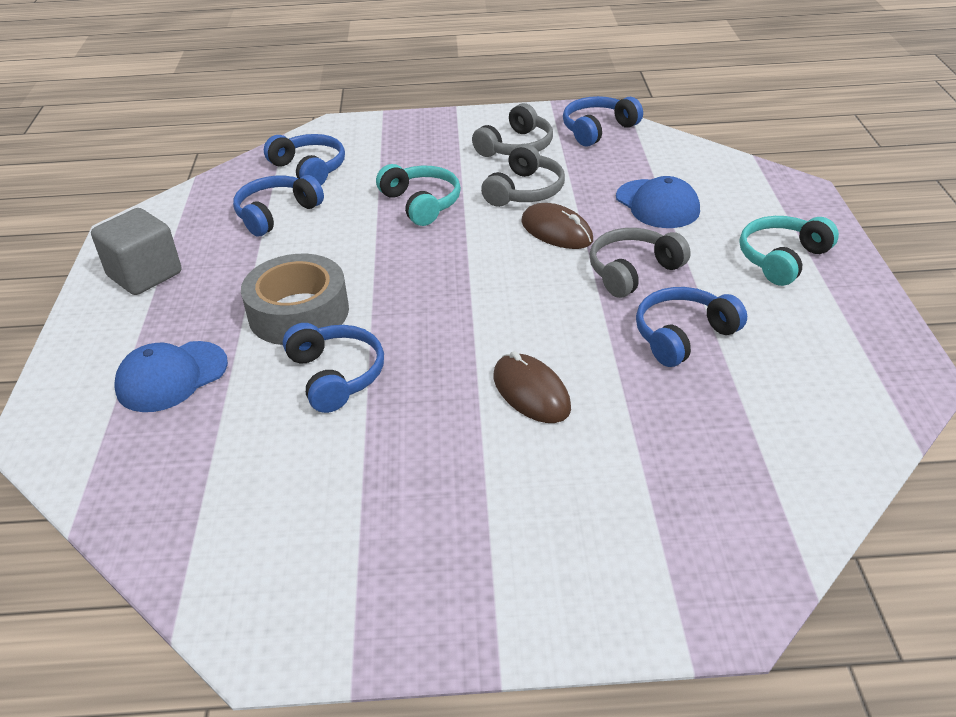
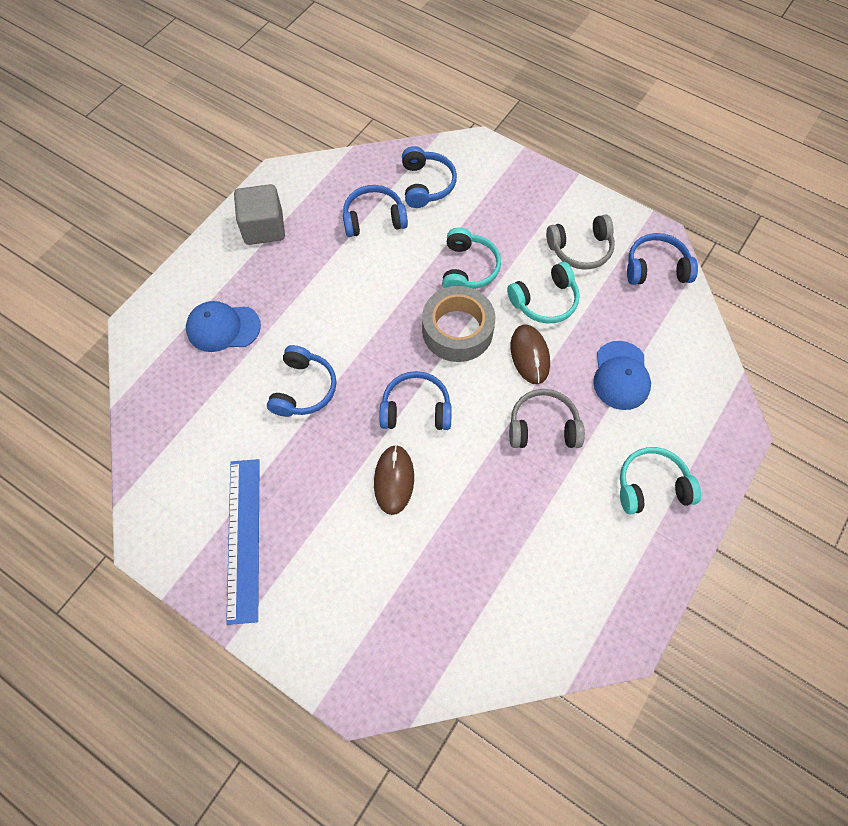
camera: 35 degrees right, 25 degrees up
(298, 312) = (321, 322): grey tape -> grey tape (457, 330)
(404, 552) = (244, 538): none -> blue ruler
(525, 191) = (545, 301): grey headphones -> turquoise headphones
(683, 336) = (520, 503): blue headphones -> blue headphones (416, 409)

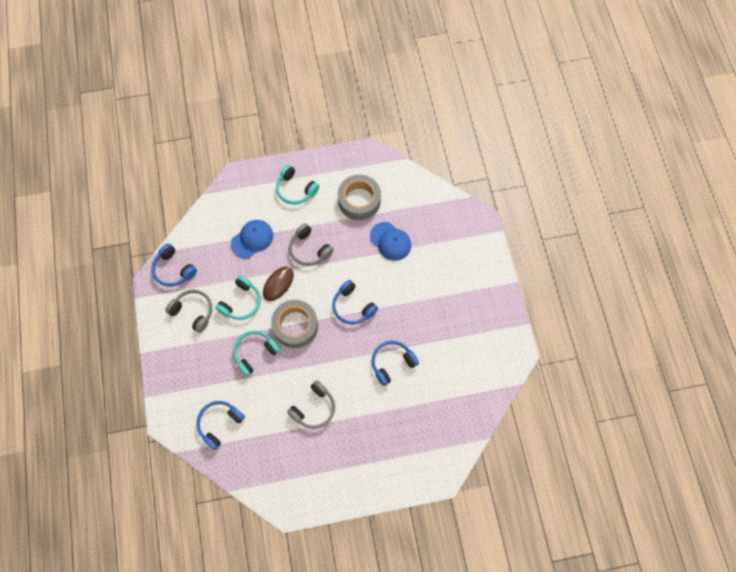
camera: 135 degrees left, 5 degrees up
(223, 328) = (401, 434): blue cap -> blue cap (390, 241)
(244, 538) = (476, 318): blue ruler -> none
(264, 228) = (328, 479): grey cube -> none
(346, 273) = (314, 408): none -> grey headphones
(374, 219) = (268, 428): blue headphones -> none
(394, 480) = (393, 285): brown mouse -> none
(545, 301) = (241, 302): turquoise headphones -> turquoise headphones turned 105 degrees clockwise
(557, 552) = (359, 200): none -> grey tape

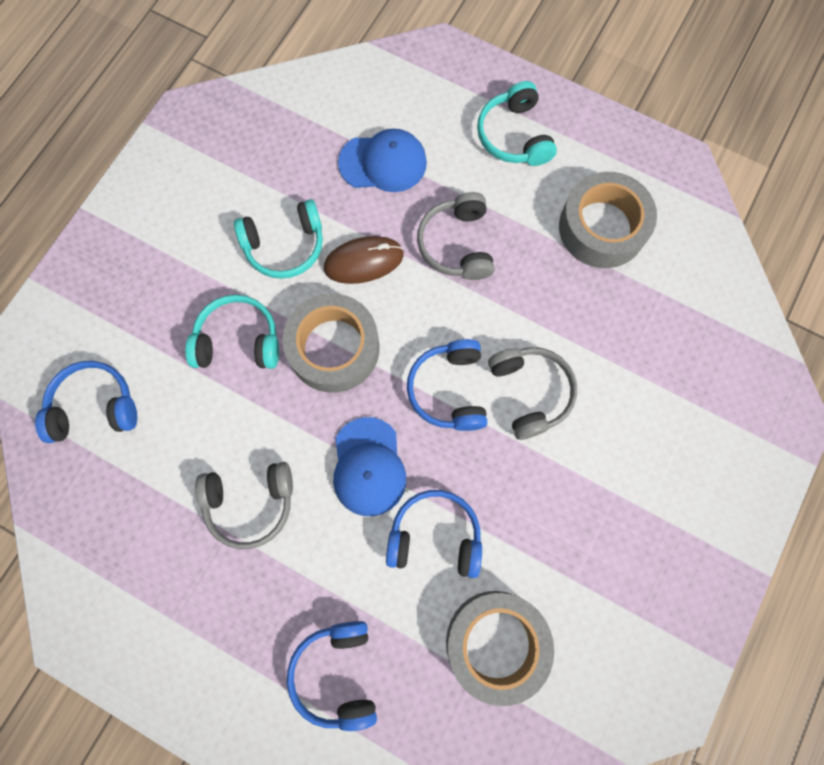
camera: 40 degrees right, 5 degrees up
(174, 269) = (231, 122): blue headphones -> blue headphones (337, 673)
(193, 311) = (205, 205): grey headphones -> grey headphones (530, 392)
(390, 241) = (600, 332): blue cap -> blue cap (368, 467)
(444, 381) = (496, 643): none -> grey tape

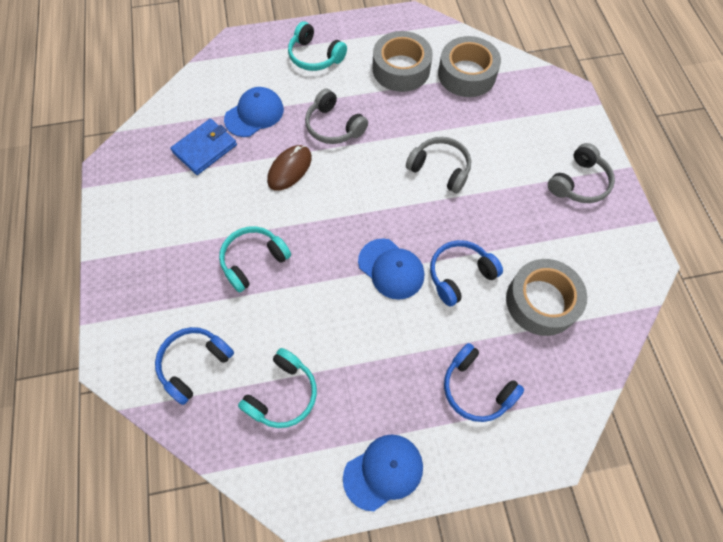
camera: 40 degrees left, 10 degrees down
(172, 672) = (383, 471): none -> blue cap
(250, 503) = (342, 340): grey headphones -> grey headphones (579, 183)
(285, 246) = (235, 192): turquoise headphones -> turquoise headphones (283, 394)
(297, 167) = (205, 148): none -> blue wallet
(334, 348) = (314, 224): grey tape -> grey tape (466, 74)
(449, 390) = (397, 198): blue headphones -> none

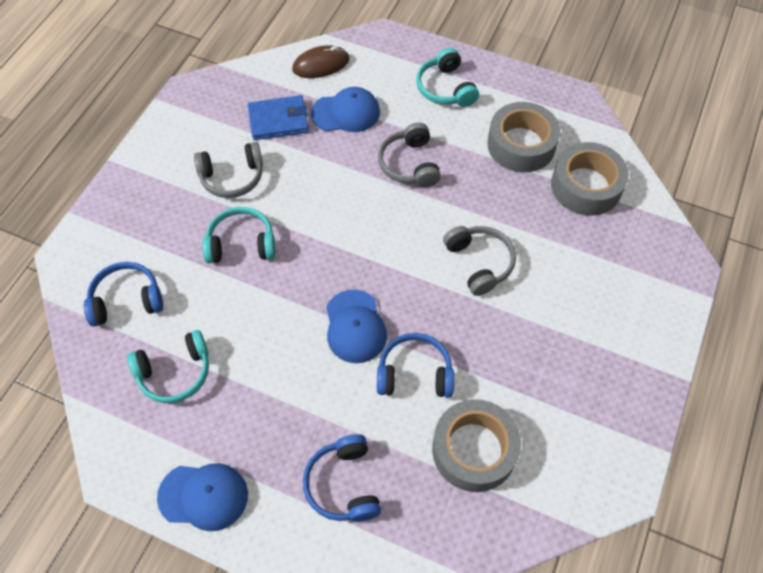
camera: 35 degrees right, 5 degrees down
(289, 169) = (337, 181): brown mouse -> brown mouse (321, 65)
(579, 183) = (615, 362): grey headphones -> grey headphones (232, 177)

